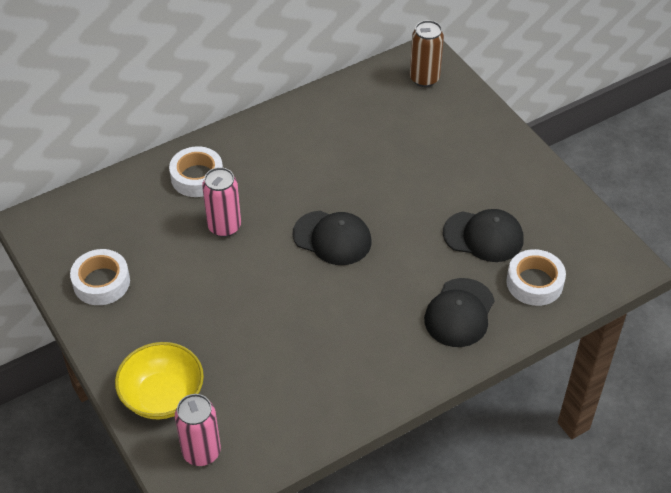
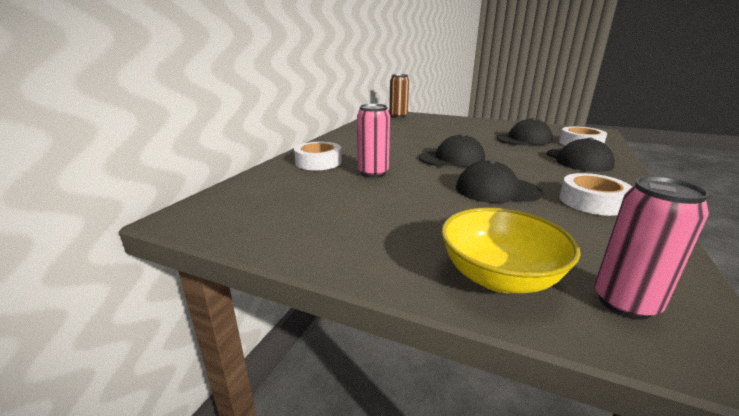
camera: 35 degrees left, 25 degrees down
(101, 282) = (307, 227): white tape -> white tape (592, 202)
(293, 314) = (497, 190): none -> black cap

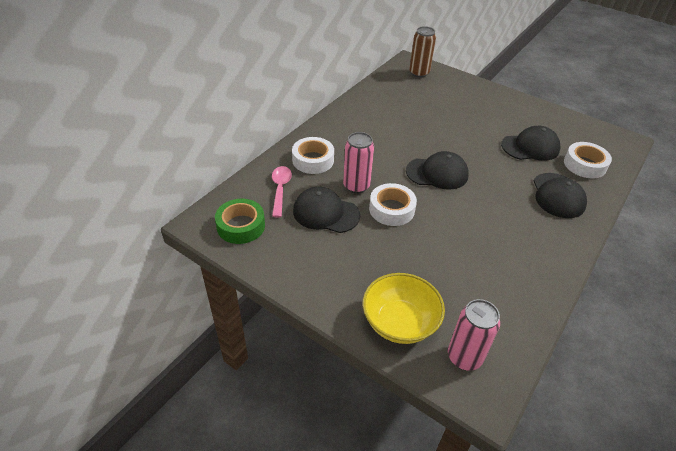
camera: 10 degrees right, 20 degrees up
(238, 214) = (241, 226): none -> green tape
(286, 183) = (280, 189): none -> pink spoon
(497, 190) = (451, 229): black cap -> black cap (325, 213)
(592, 202) = (521, 259): white tape -> white tape (391, 209)

